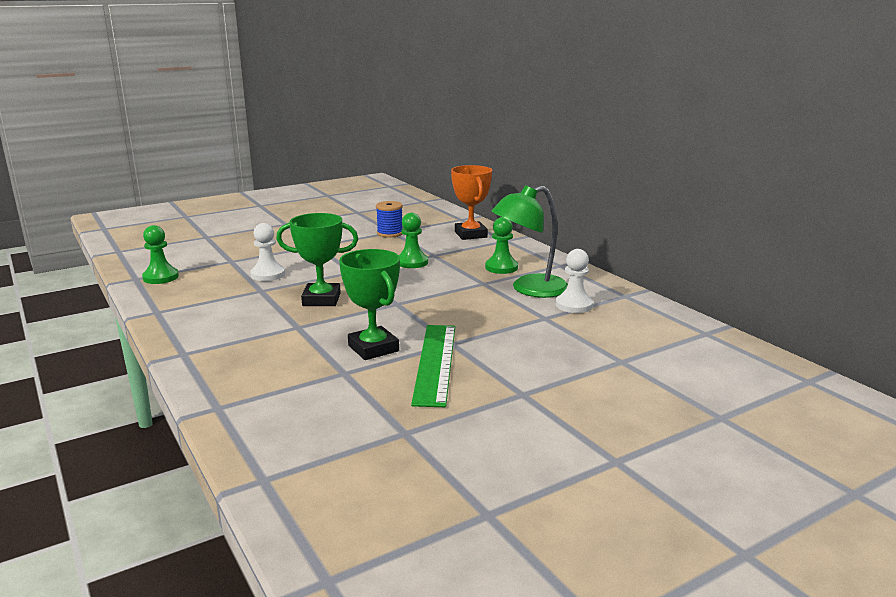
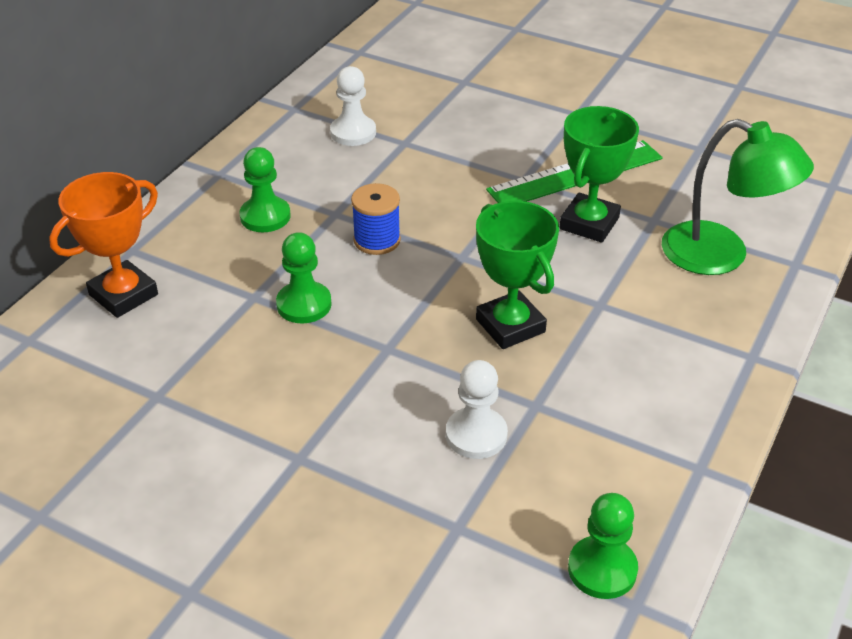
camera: 120 degrees left, 20 degrees up
(390, 233) = (170, 393): blue spool -> blue spool (377, 240)
(529, 289) = (328, 173): green lamp -> green lamp (721, 255)

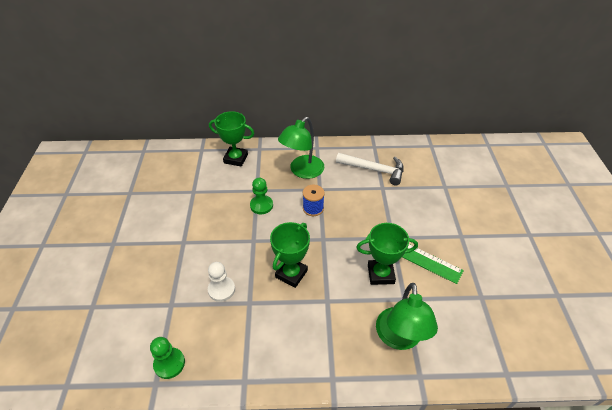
camera: 60 degrees right, 5 degrees up
(123, 295) = (236, 158): orange trophy -> green trophy
(265, 216) = (302, 171): green pawn -> green lamp
(353, 132) = (374, 170): white pawn -> white hammer

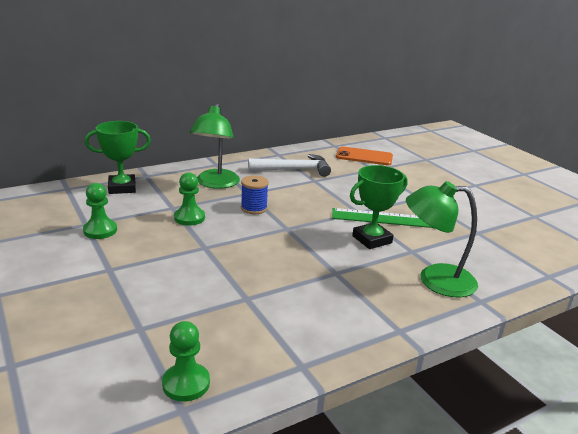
camera: 30 degrees left, 20 degrees down
(198, 201) = (100, 230): none -> green pawn
(221, 289) = (200, 296): white pawn -> none
(291, 274) = (276, 262): green trophy -> none
(399, 338) = (435, 280): green lamp -> green lamp turned 120 degrees clockwise
(448, 167) = (364, 157): none -> orange phone

